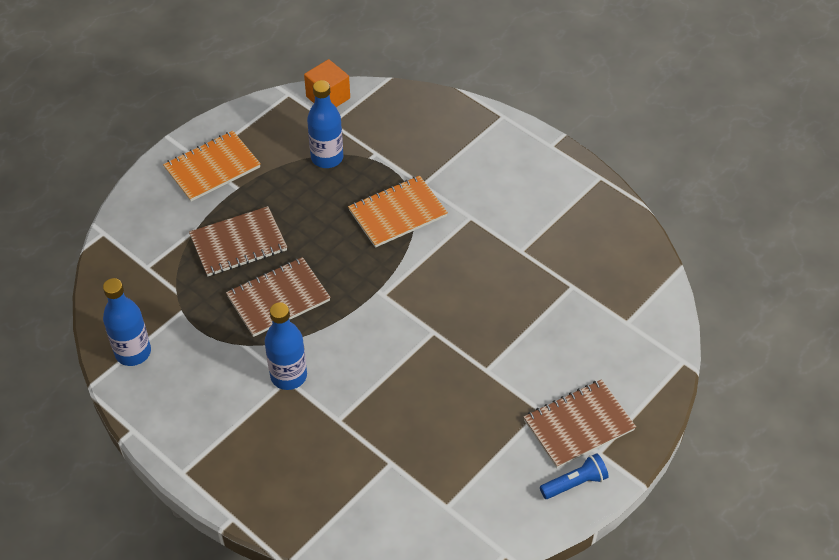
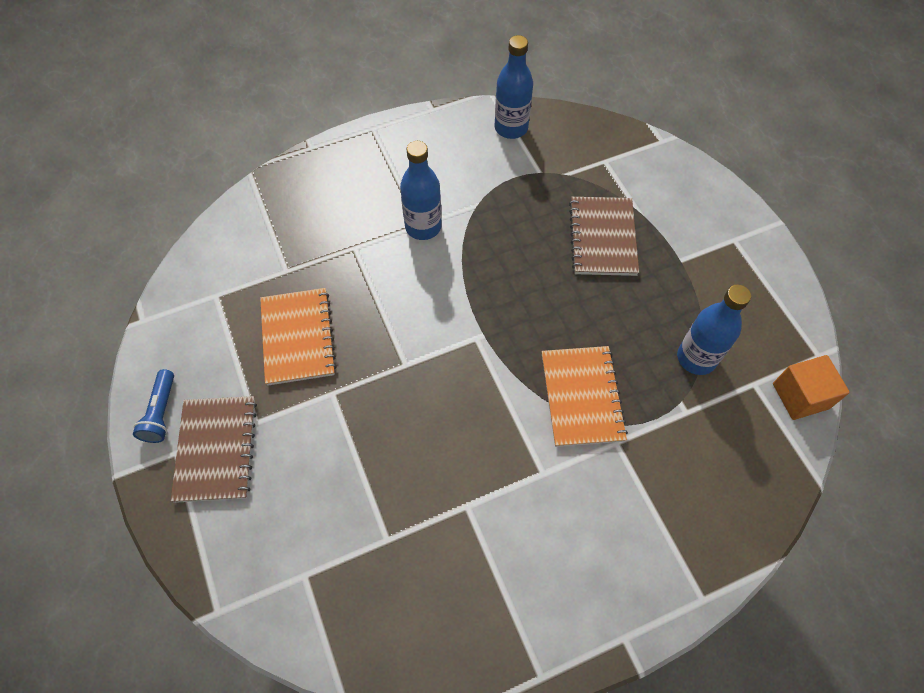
camera: 115 degrees right, 10 degrees up
(212, 168) = (718, 247): orange notebook -> orange notebook (297, 337)
(278, 299) = (516, 248): brown notebook -> none

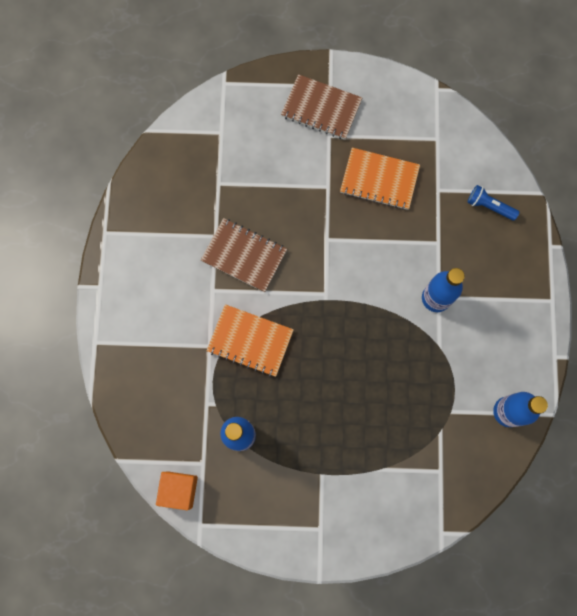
camera: 115 degrees right, 15 degrees up
(161, 412) = (361, 84): blue flashlight -> blue flashlight (489, 206)
(603, 238) = (367, 426): brown notebook -> brown notebook (244, 256)

